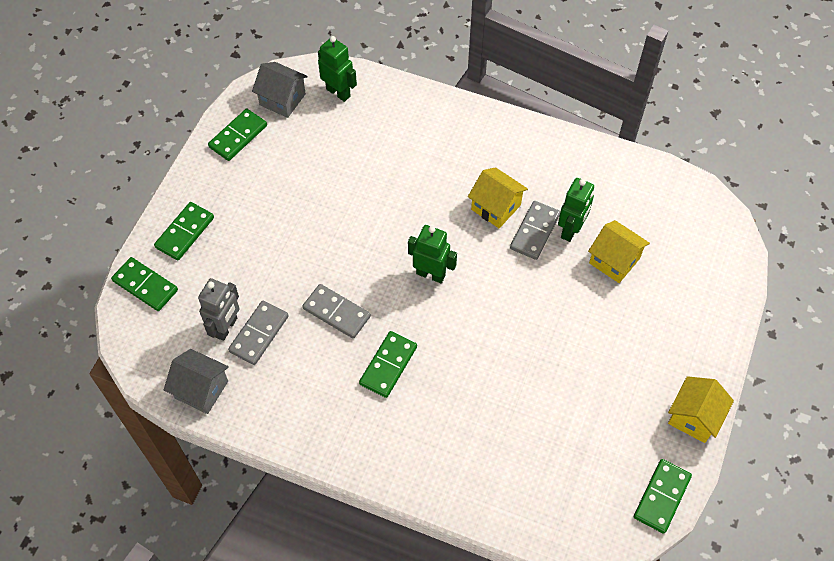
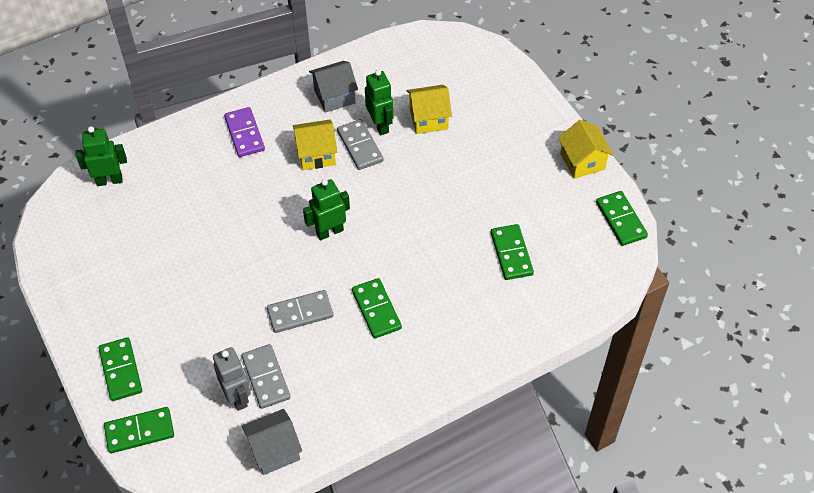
camera: 50 degrees left, 5 degrees down
(238, 136) = (72, 274): green domino -> green domino (511, 253)
(282, 99) = (73, 221): grey house -> grey house (334, 96)
(466, 143) = (244, 134): none -> purple domino

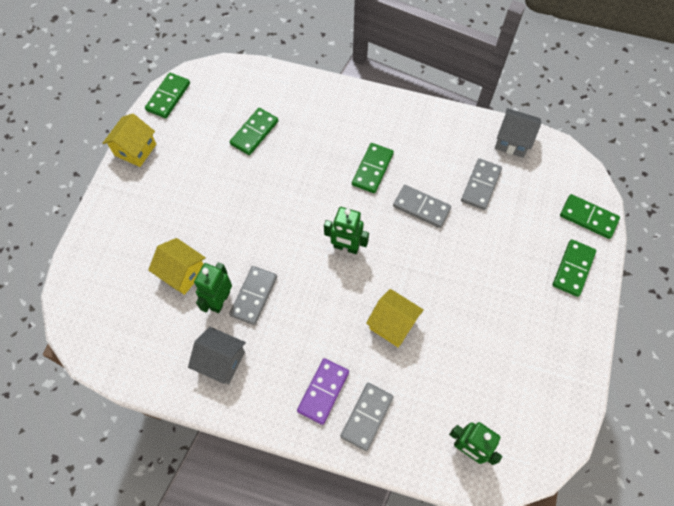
camera: 135 degrees left, 10 degrees up
(199, 144) = (367, 417): none -> grey domino
(237, 397) = (508, 188): grey robot -> none
(316, 154) = (290, 319): yellow house -> yellow house (392, 324)

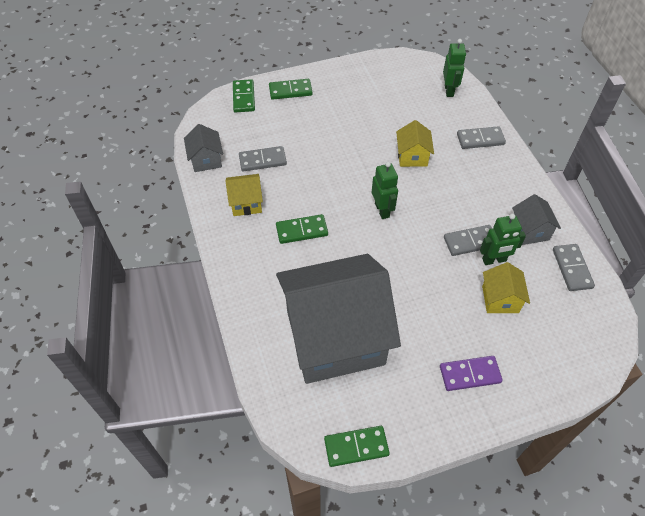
camera: 125 degrees left, 10 degrees down
(135, 149) = (435, 428): yellow house -> yellow house (246, 203)
(254, 133) = (335, 337): green domino -> grey house
(323, 391) = (489, 167): purple domino -> purple domino (470, 374)
(421, 207) = (310, 184): grey domino -> grey domino (572, 268)

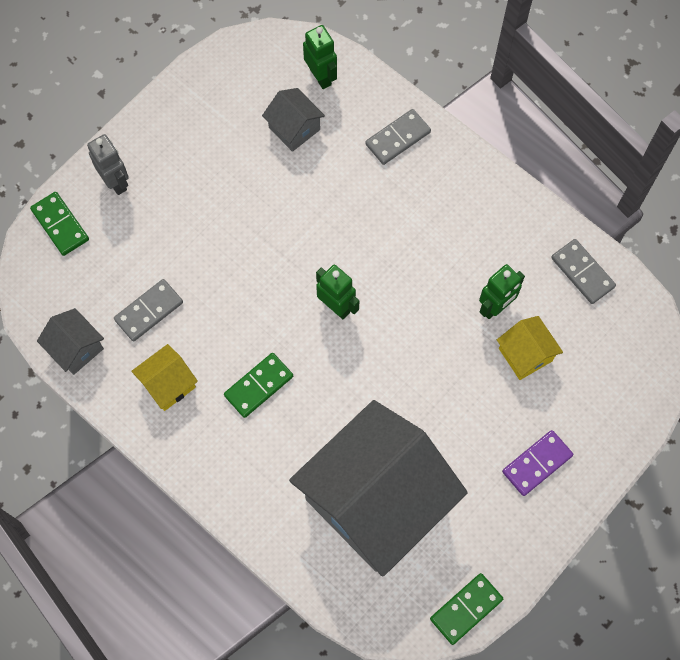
camera: 30 degrees left, 15 degrees up
(290, 91) = (116, 182): green domino -> grey robot
(412, 156) = (329, 207): yellow house -> none
(470, 242) = (458, 296): grey domino -> none
(530, 231) = (516, 245): grey house -> grey house (294, 128)

